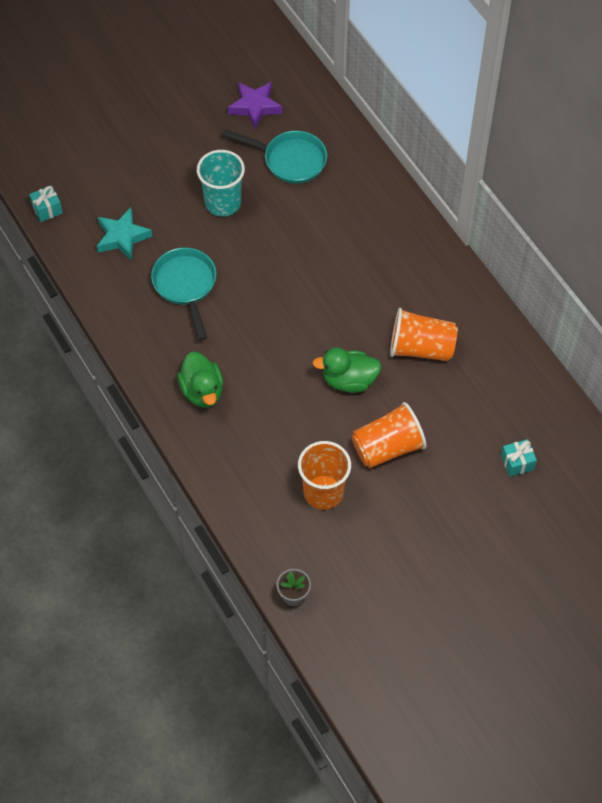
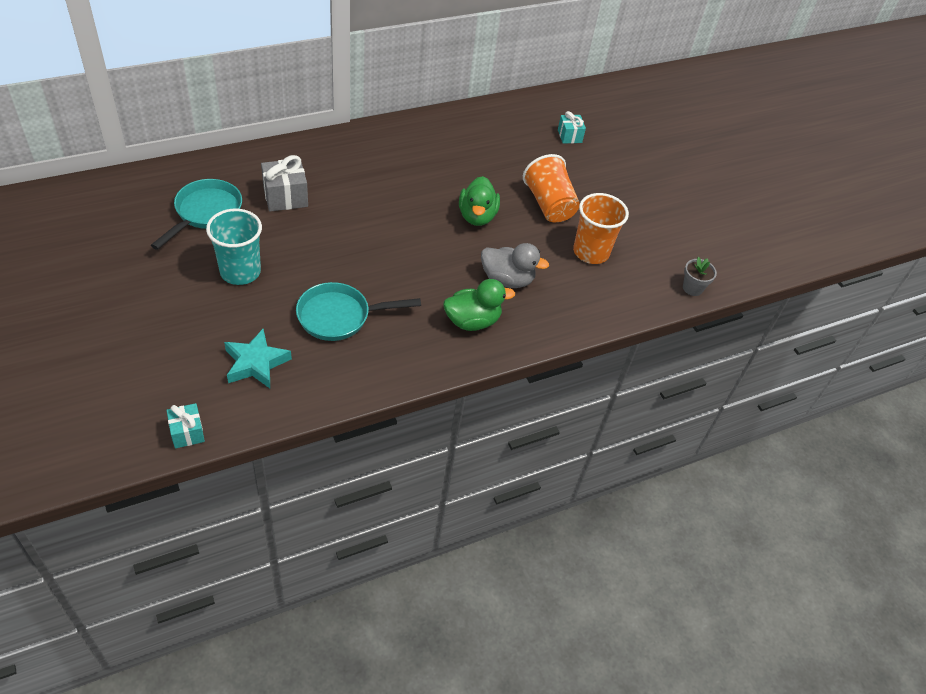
camera: 90 degrees left, 10 degrees down
(255, 107) = (120, 227): purple star -> none
(263, 416) = (507, 280): none -> grey duck
(329, 215) = (285, 197): none -> grey gift
(421, 348) = (451, 167): orange cup -> none

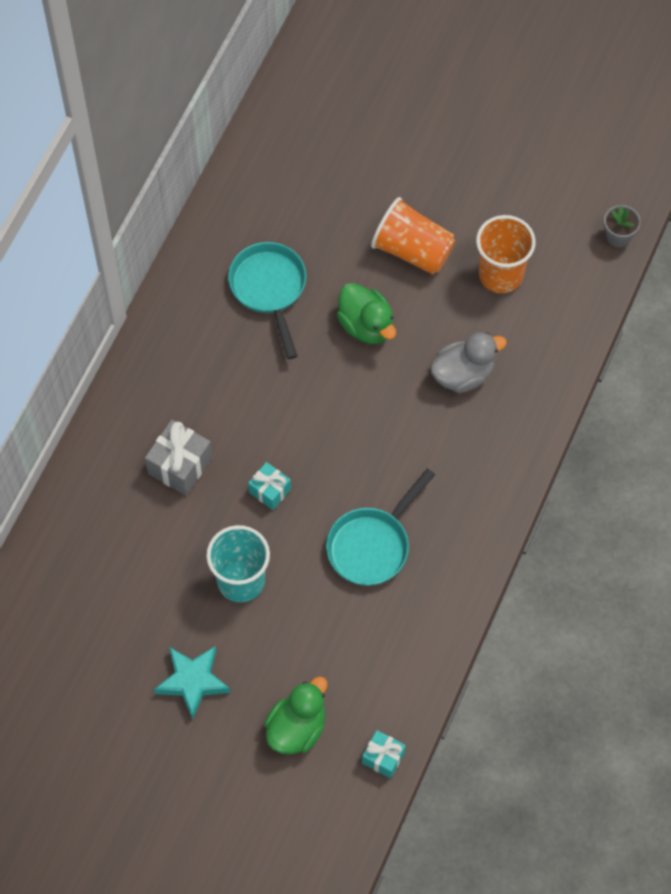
camera: 35 degrees left, 15 degrees up
(205, 213) = (134, 551): turquoise pan -> turquoise pan (269, 289)
(256, 363) = (360, 652): turquoise star -> turquoise star (192, 681)
(472, 321) = (480, 446): green duck -> green duck (297, 728)
(569, 136) = (345, 139): turquoise gift -> turquoise gift (270, 491)

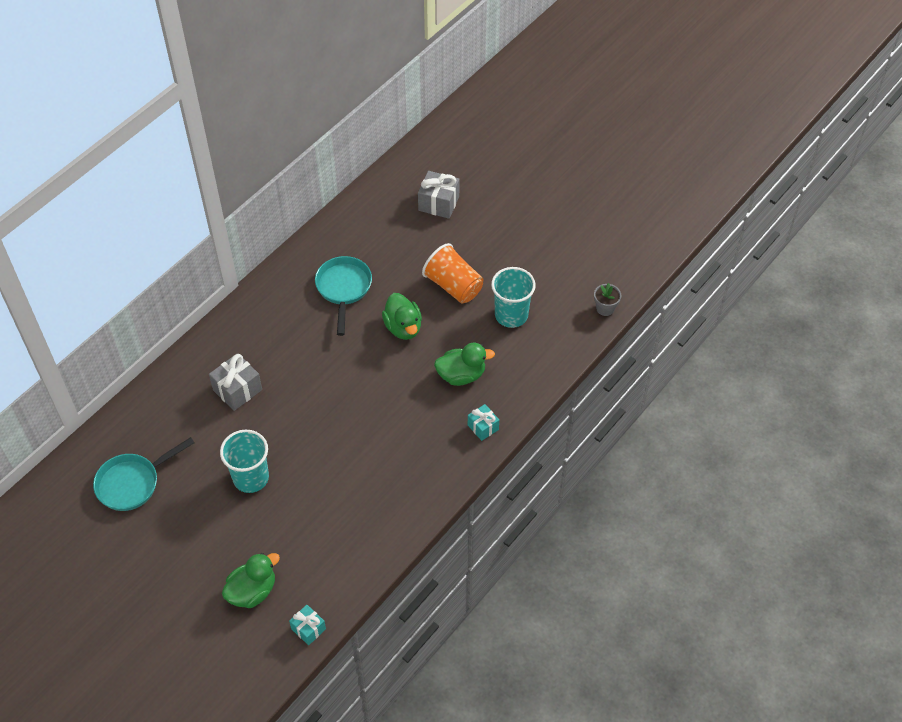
camera: 15 degrees right, 10 degrees down
(192, 681) = (189, 539): turquoise star -> none
(270, 491) = (294, 421): turquoise gift -> turquoise gift (483, 427)
(354, 134) = (438, 203): none -> grey gift
(372, 545) = (354, 476): turquoise pan -> turquoise pan (133, 483)
(463, 374) = (461, 375): grey duck -> green duck
(500, 274) = (511, 315): orange cup -> turquoise cup

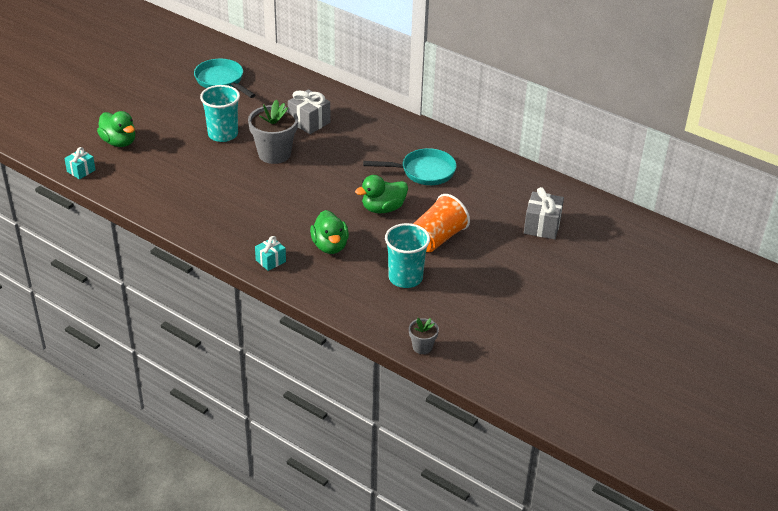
camera: 85 degrees right, 15 degrees down
(296, 424) = (274, 154): none -> grey flower pot

